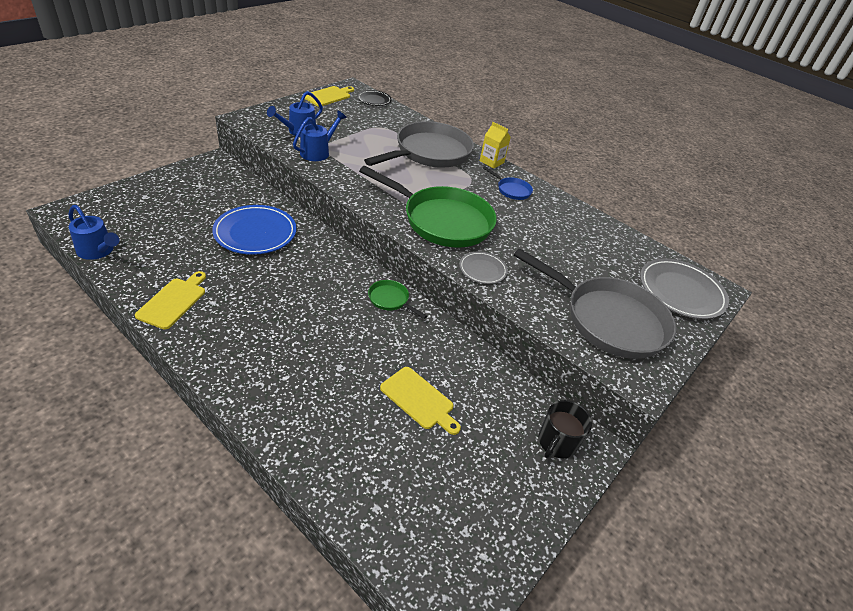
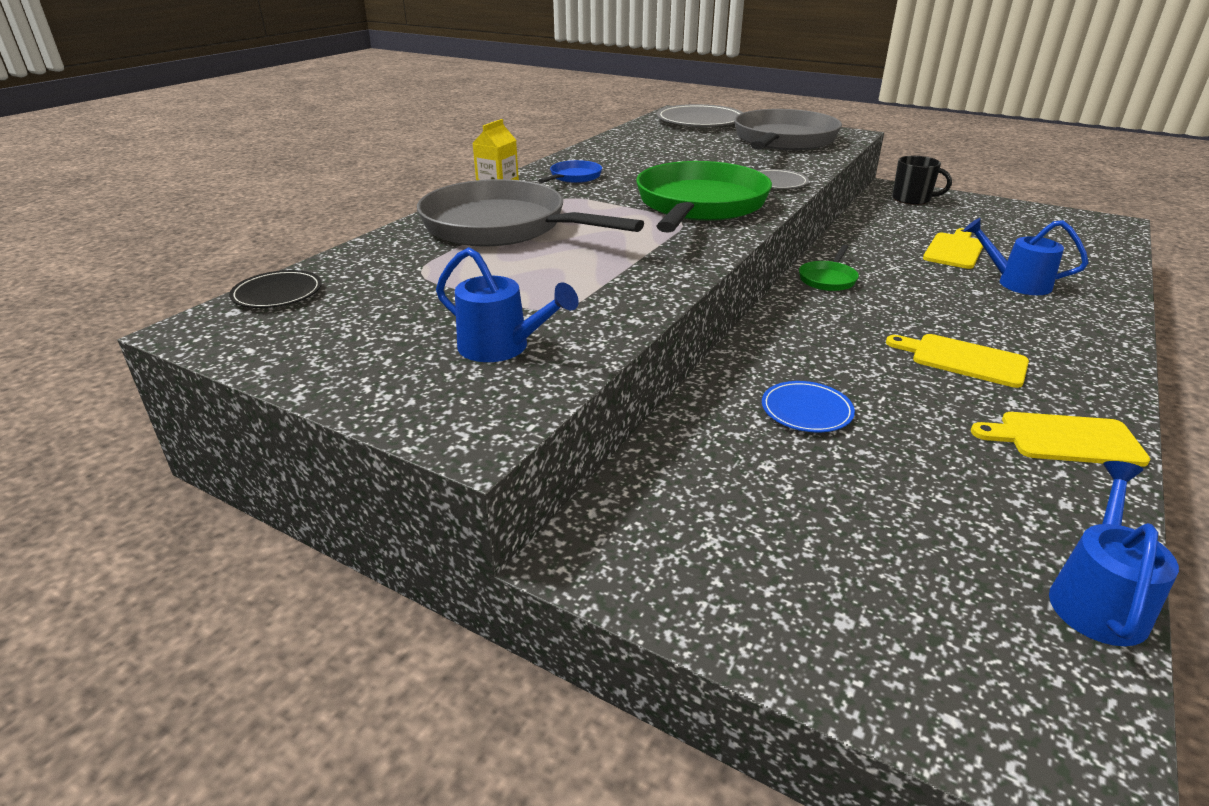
camera: 95 degrees left, 10 degrees down
(255, 233) = (806, 410): blue plate -> blue plate, size x0.54
(318, 152) = (579, 311): blue watering can -> blue watering can (1015, 283)
(328, 96) = (271, 347): yellow cutting board -> yellow cutting board (963, 360)

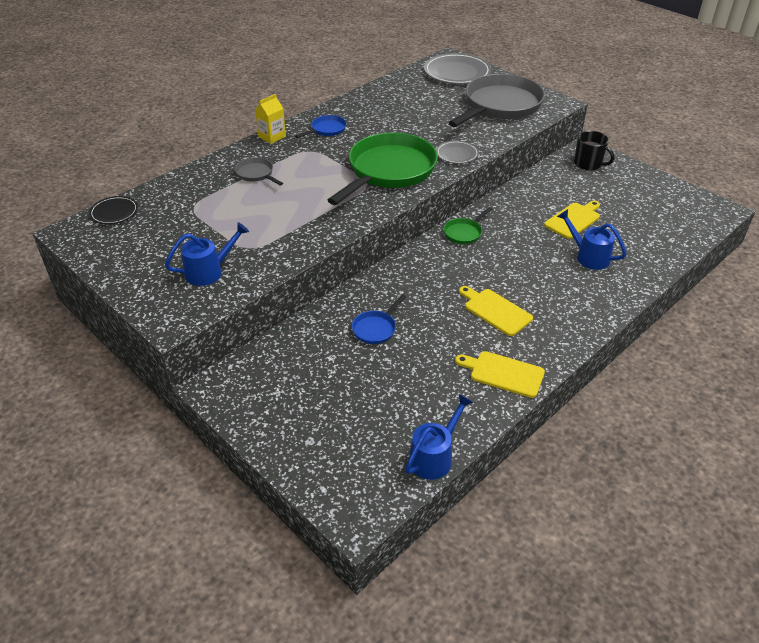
camera: 15 degrees right, 10 degrees up
(502, 227) = (256, 174): grey pan -> grey pan, size x0.43
(503, 347) = (209, 271): blue watering can -> blue watering can turned 75 degrees counterclockwise
(806, 410) = (376, 328): blue plate -> blue pan

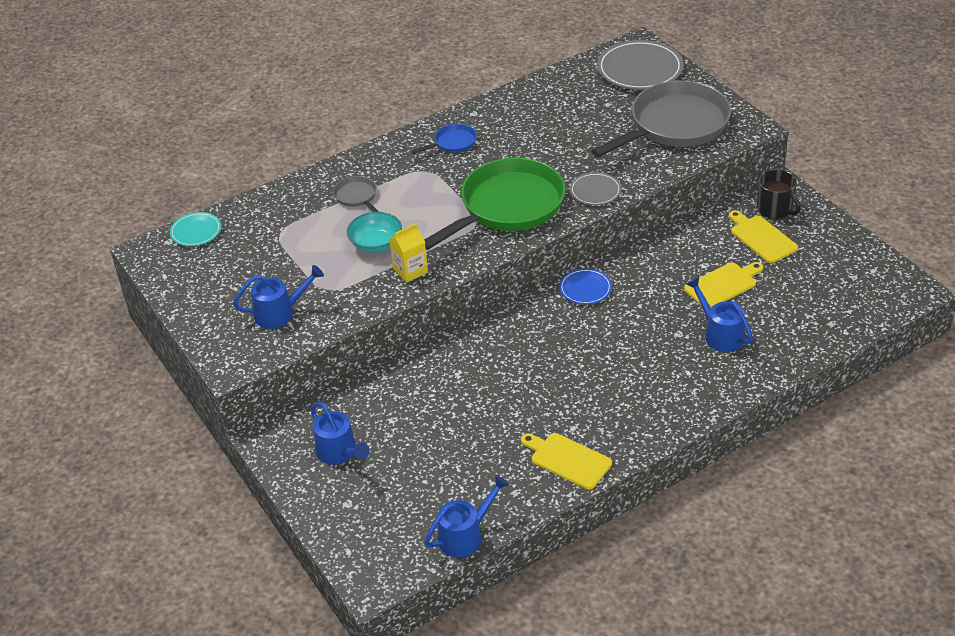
camera: 15 degrees right, 0 degrees up
(114, 212) = (196, 231): black plate -> turquoise plate
(272, 136) = (387, 147): yellow carton -> yellow carton (410, 271)
(283, 208) = (376, 244): none -> turquoise bowl
(290, 393) = (340, 453): none -> blue watering can
(376, 328) = (448, 393): blue pan -> none
(464, 233) = (585, 288): green pan -> blue plate
(495, 311) = (586, 388): yellow cutting board -> yellow cutting board (761, 238)

